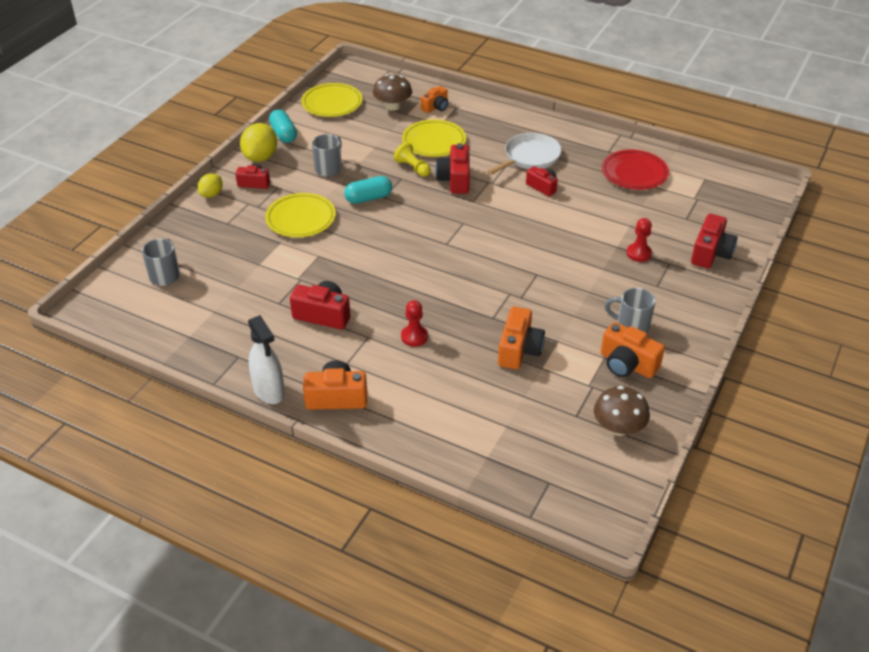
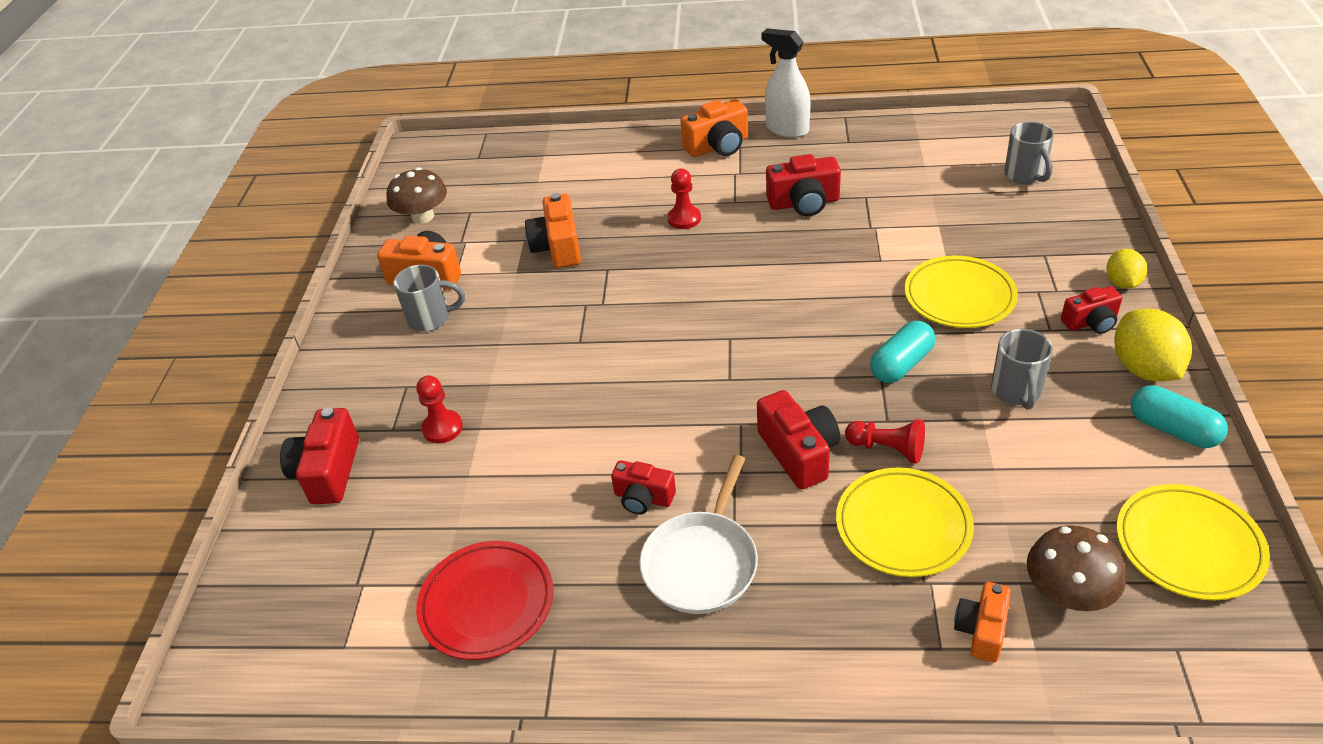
camera: 160 degrees right, 0 degrees up
(413, 168) = (887, 449): yellow pawn -> red pawn

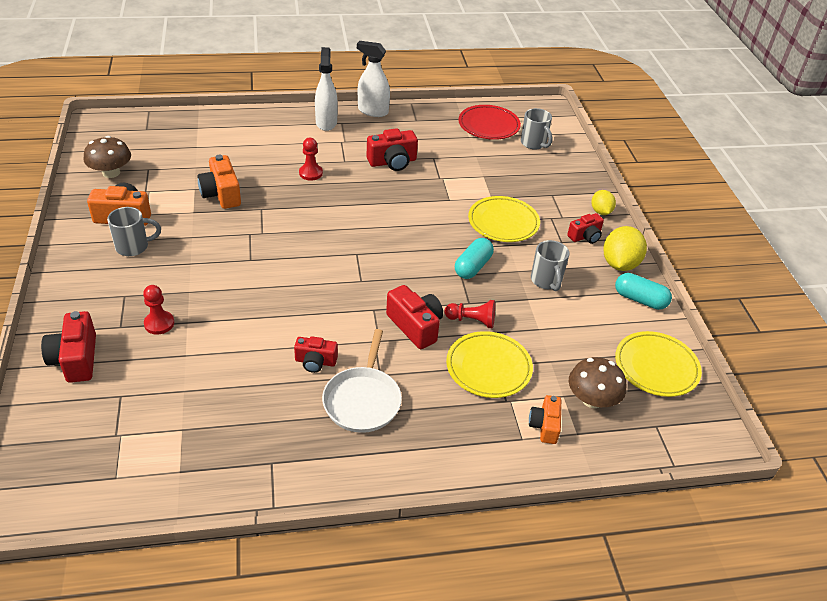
camera: 20 degrees left, 0 degrees up
(487, 603) = (217, 439): red plate -> red plate (488, 125)
(718, 146) = (326, 122): orange camera -> white spray bottle
(1144, 369) = (619, 264): yellow lemon -> yellow lemon turned 45 degrees clockwise

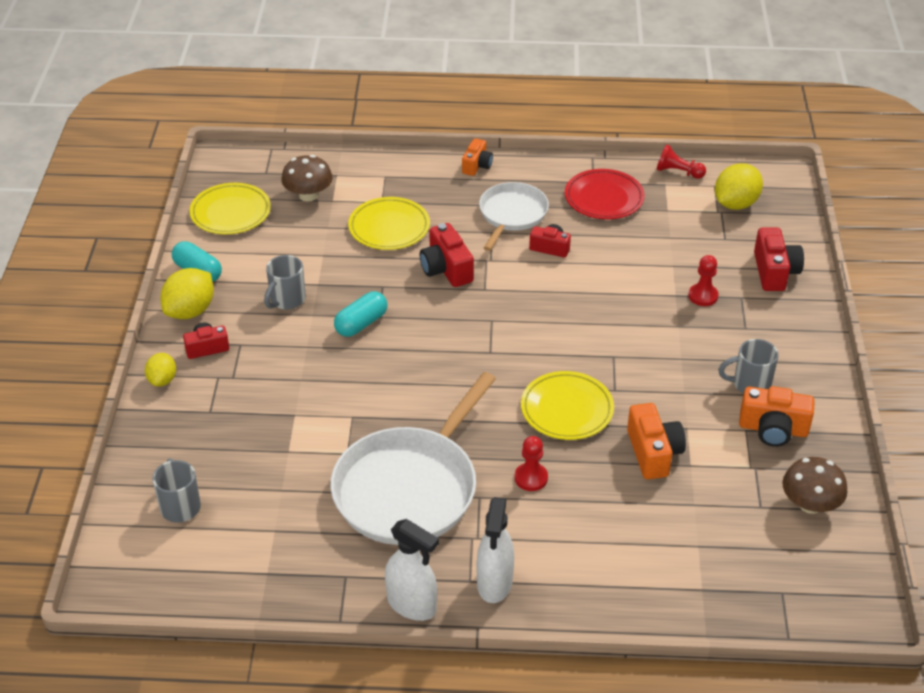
camera: 165 degrees left, 0 degrees up
(95, 449) = (735, 204): none -> yellow lemon
(392, 162) = (409, 488): red camera -> white pan
(472, 320) = (387, 268): red pawn -> red pawn (678, 172)
(488, 125) = (231, 552): red plate -> red plate (604, 198)
(503, 222) = (297, 376): yellow plate -> yellow plate (567, 409)
(544, 426) = (361, 182): orange camera -> orange camera (477, 165)
(546, 281) = (287, 300): grey mug -> grey mug turned 150 degrees counterclockwise

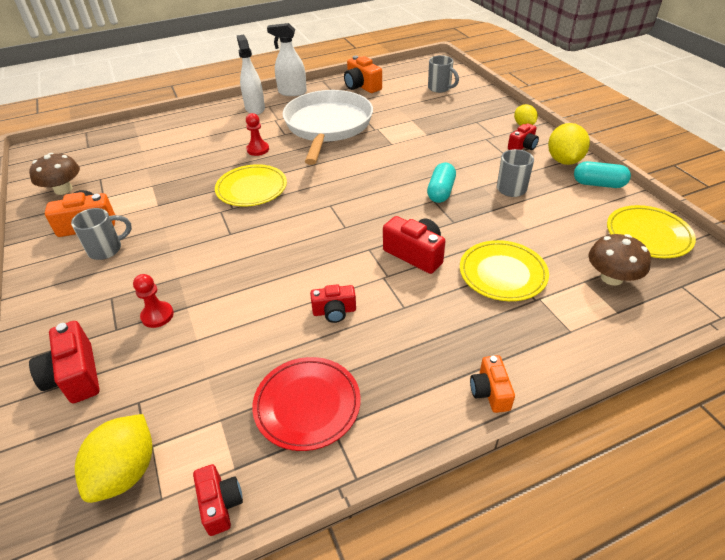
camera: 155 degrees right, 0 degrees up
(512, 214) = (399, 336): white pan -> none
(653, 453) = (180, 184): orange camera -> orange camera (361, 86)
(678, 172) = (220, 504): red pawn -> red camera

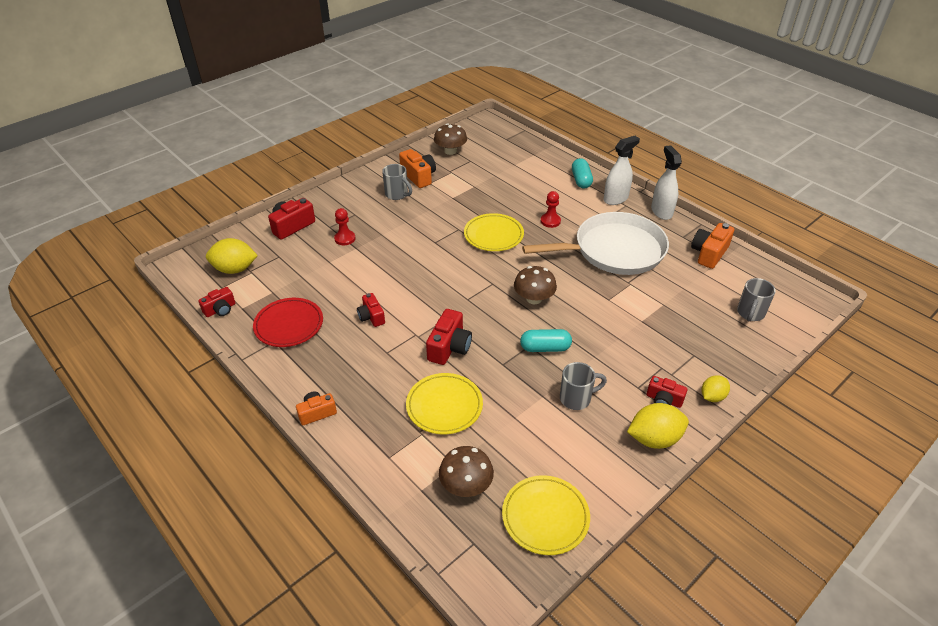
camera: 70 degrees right, 0 degrees up
(368, 183) = (534, 298): none -> brown mushroom
(598, 184) = (621, 472): turquoise capsule -> turquoise capsule (581, 180)

